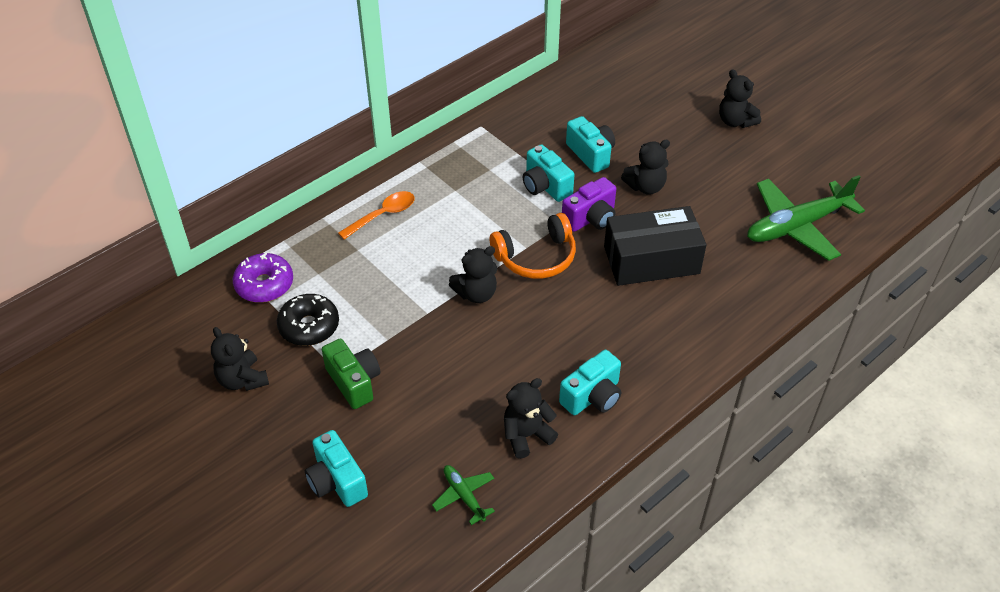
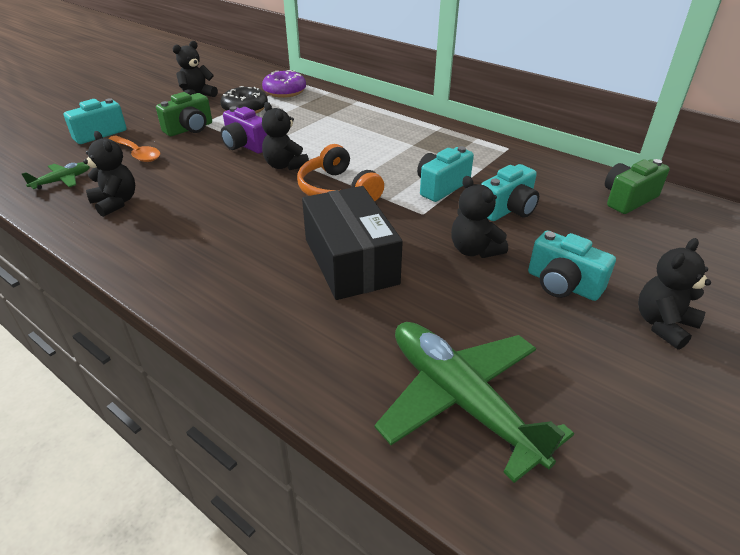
camera: 80 degrees right, 10 degrees down
(383, 215) = (369, 120): orange spoon -> orange spoon (137, 154)
(587, 84) = (628, 199): none -> green camera
(590, 218) = (404, 216): purple camera -> purple camera (246, 145)
(592, 396) = (153, 234): turquoise camera -> turquoise camera (562, 284)

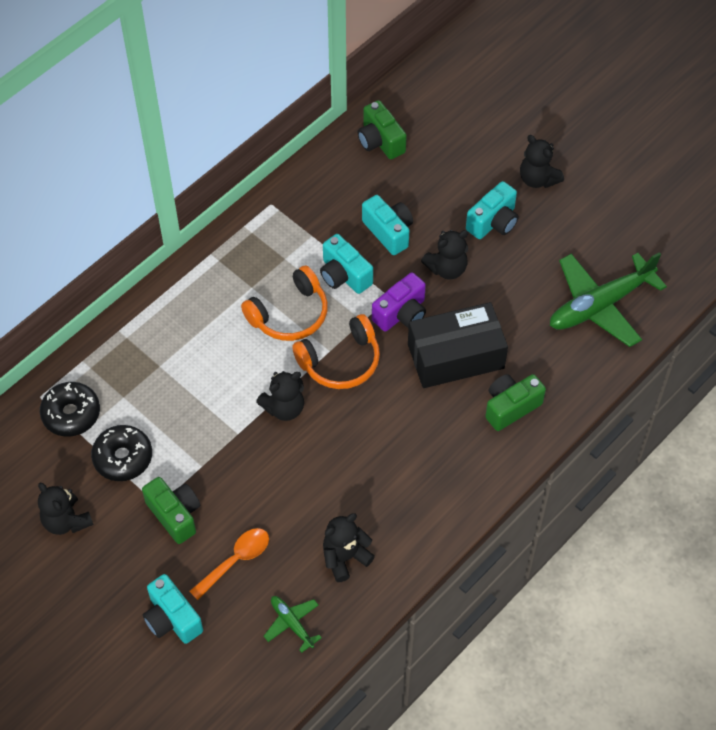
camera: 85 degrees left, 20 degrees up
(246, 145) = (230, 449): purple camera -> purple camera (401, 313)
(277, 307) = (510, 407): none -> green camera
(285, 91) = (71, 414): purple donut -> black donut
(387, 163) = (289, 314): none -> orange headphones

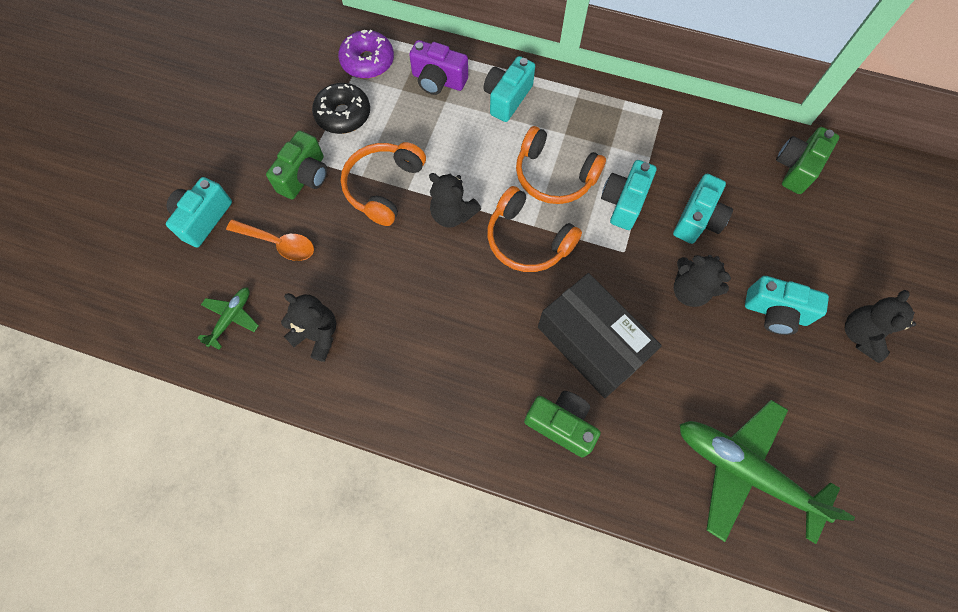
camera: 65 degrees right, 10 degrees up
(66, 521) = (267, 103): black teddy bear -> none
(71, 414) = (367, 62): black donut -> purple donut
(187, 315) = (507, 98): none -> turquoise camera
(224, 452) = (383, 187): none -> orange headphones
(401, 313) = (611, 271): purple camera -> purple camera (438, 80)

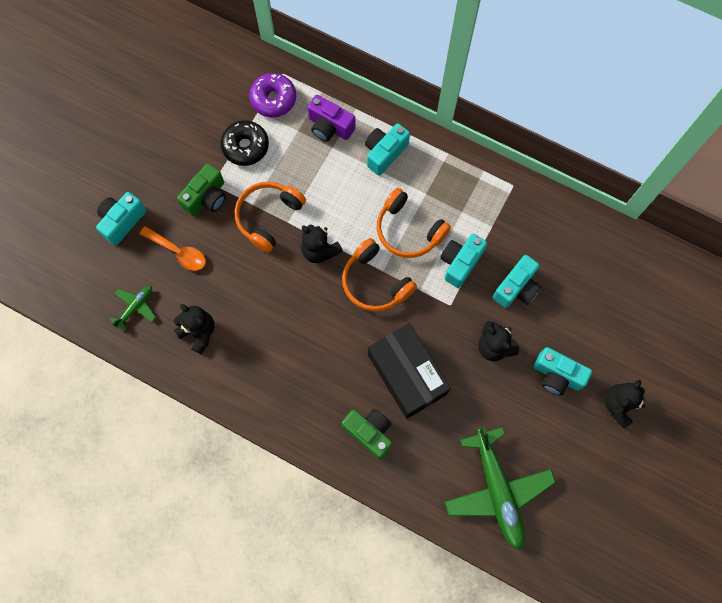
camera: 10 degrees right, 5 degrees up
(744, 470) = (497, 490): green plane -> green plane turned 150 degrees counterclockwise
(796, 168) = (611, 256): green camera -> none

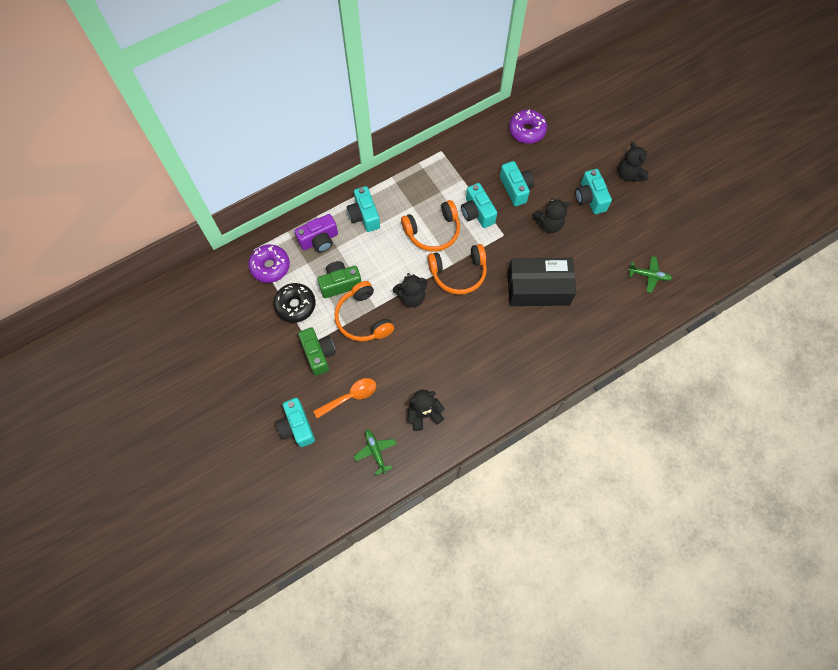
camera: 60 degrees left, 5 degrees down
(369, 432) = (567, 334): green camera -> green camera (340, 284)
(497, 490) = (649, 275): green plane -> green plane, size x0.47
(557, 375) = (590, 198): turquoise camera -> turquoise camera turned 105 degrees clockwise
(601, 261) = (527, 130): none -> purple donut

